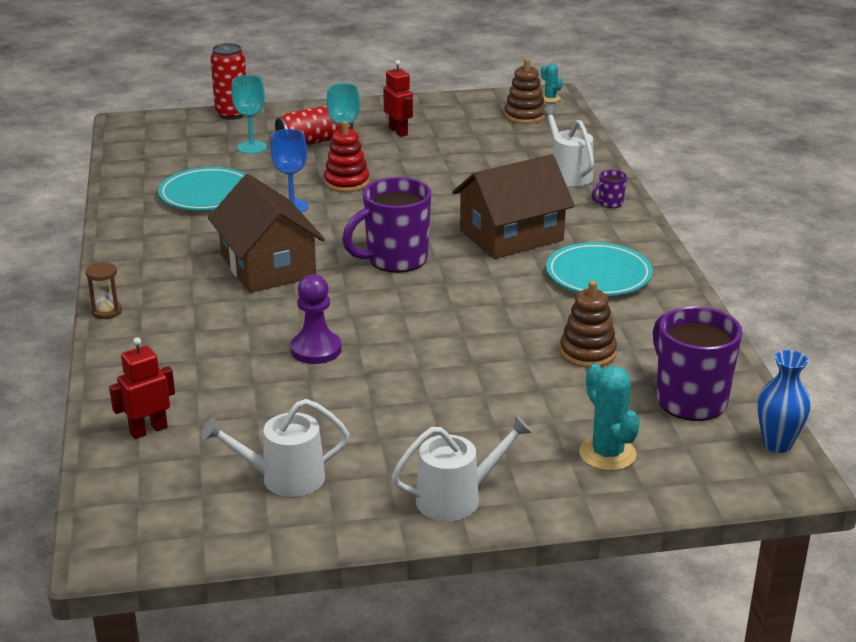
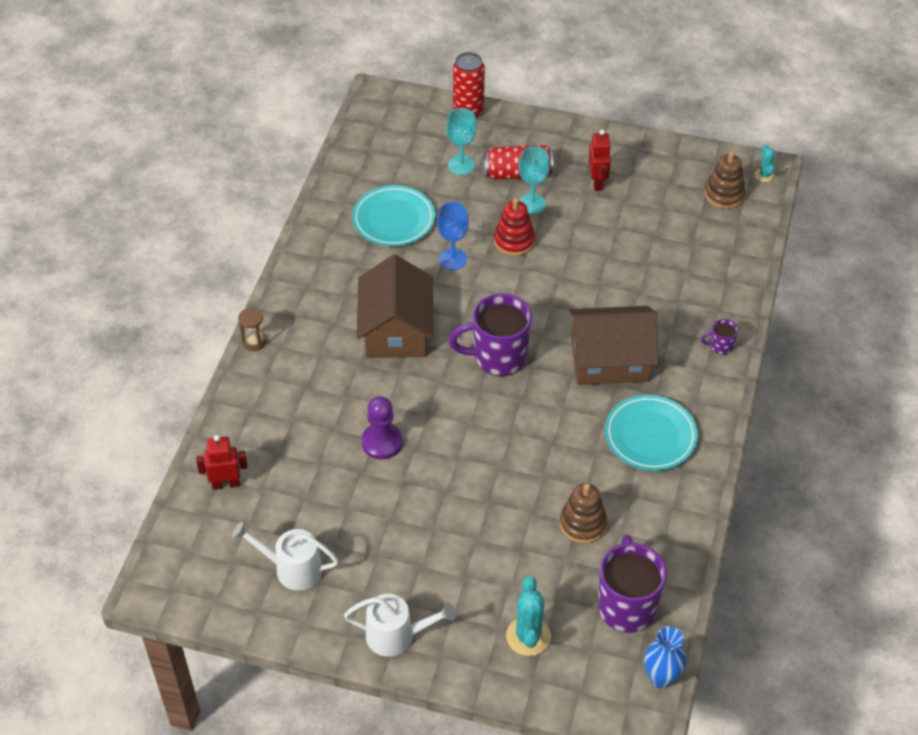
camera: 25 degrees right, 20 degrees up
(568, 174) = (710, 293): white watering can -> none

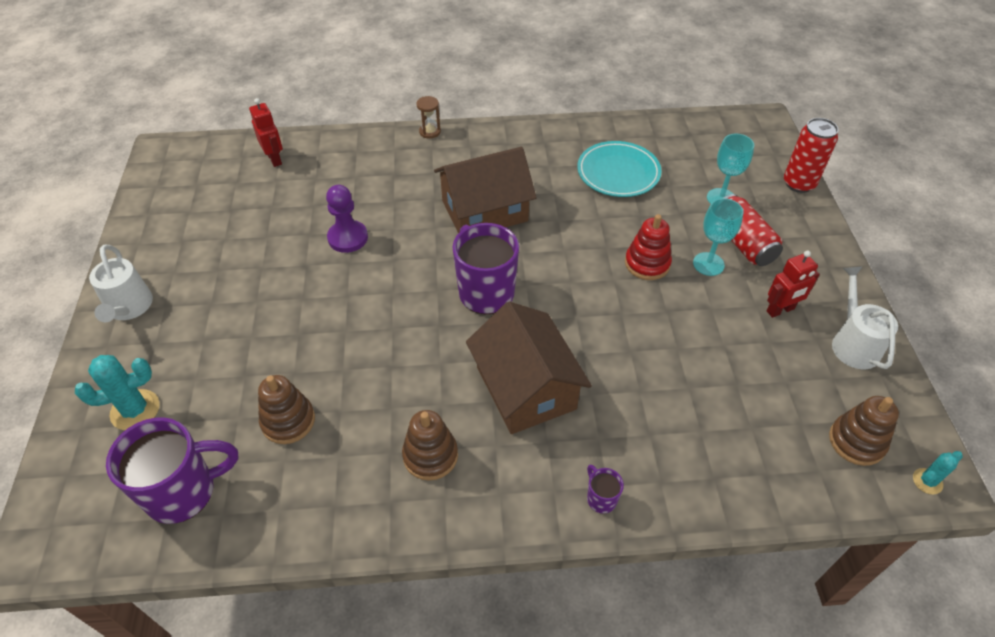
camera: 70 degrees right, 0 degrees up
(292, 568) = (194, 221): white watering can -> white watering can (853, 343)
(453, 259) = (594, 225): blue goblet -> none
(650, 436) = (430, 455): turquoise plate -> brown stacking toy
(661, 678) = (86, 553): blue vase -> none

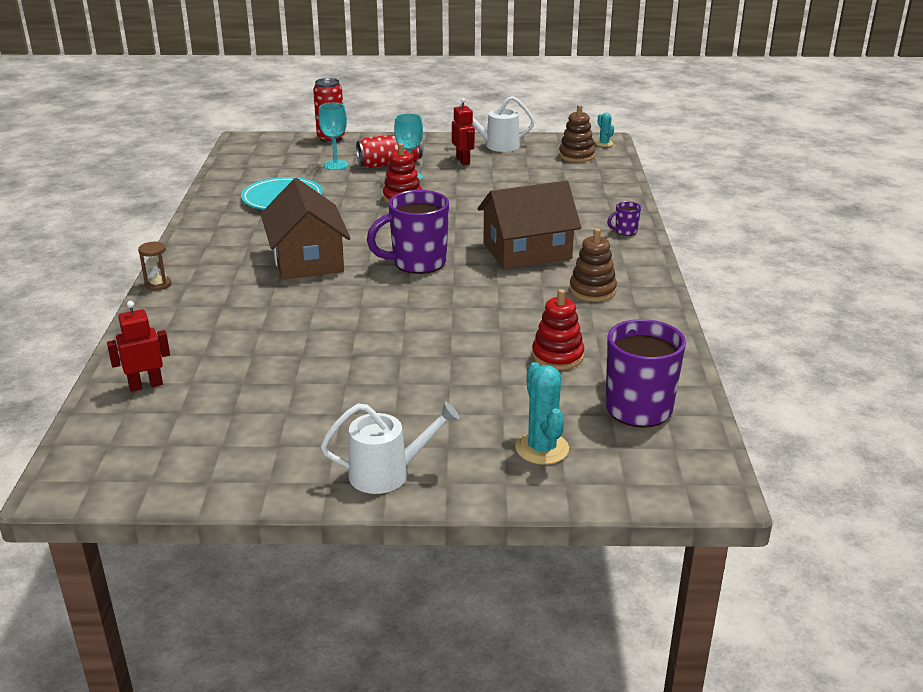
camera: 85 degrees left, 20 degrees down
(288, 421) = (557, 356): brown stacking toy -> red stacking toy
(348, 238) = (317, 331): purple pawn -> none

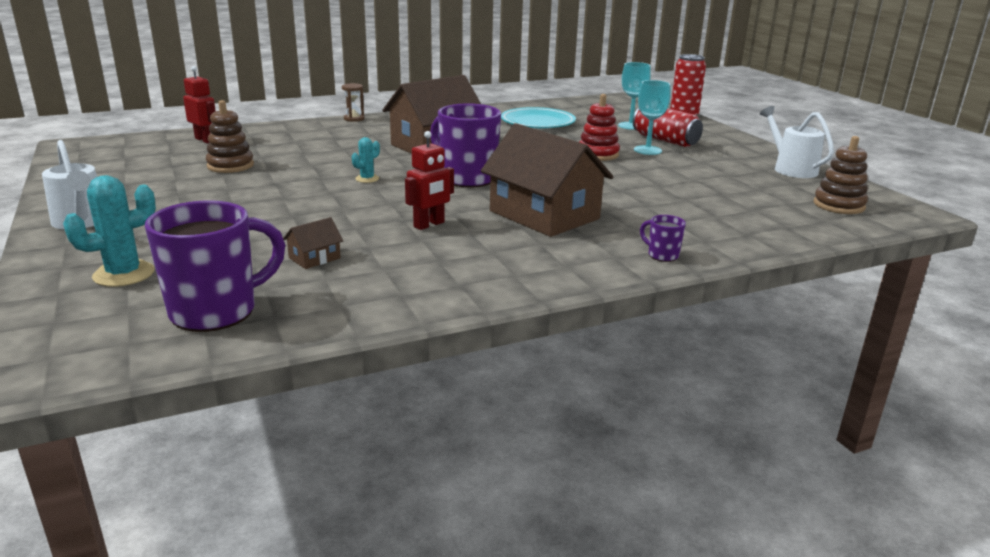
camera: 65 degrees right, 5 degrees down
(463, 161) = (723, 162): red robot -> red robot (429, 225)
(557, 356) = (314, 258): red stacking toy -> brown house
(592, 290) = (481, 256): brown stacking toy -> brown stacking toy (230, 166)
(604, 143) = (907, 214): turquoise cactus -> turquoise cactus (367, 179)

